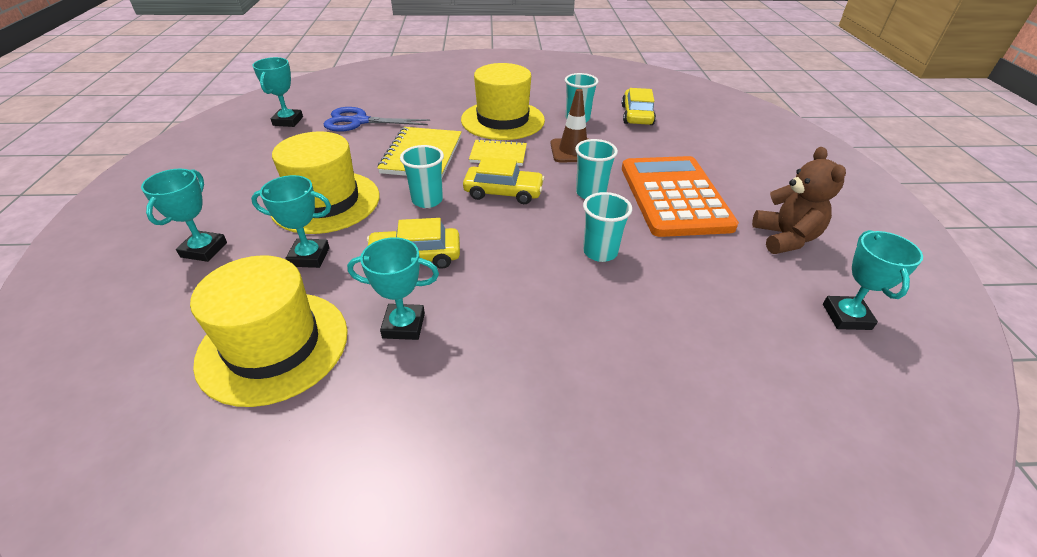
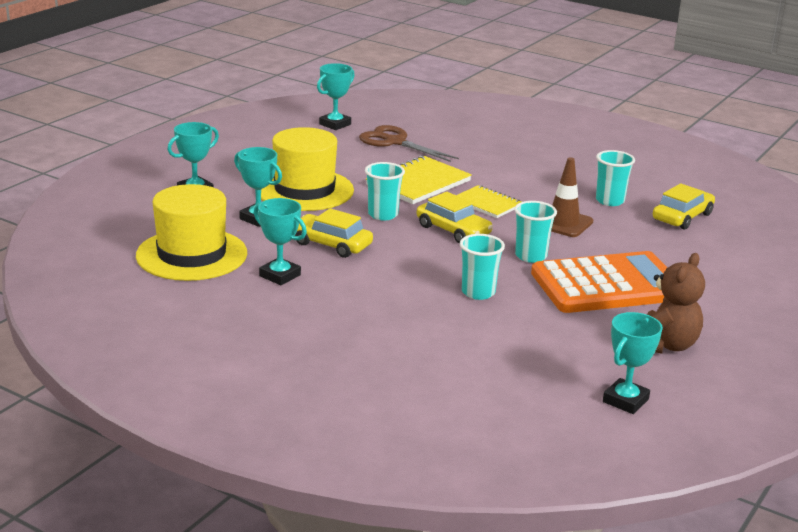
camera: 35 degrees right, 15 degrees down
(359, 121) = (395, 142): blue scissors -> brown scissors
(503, 120) = (530, 179): yellow hat -> none
(674, 196) = (608, 285): orange calculator -> orange calculator turned 45 degrees clockwise

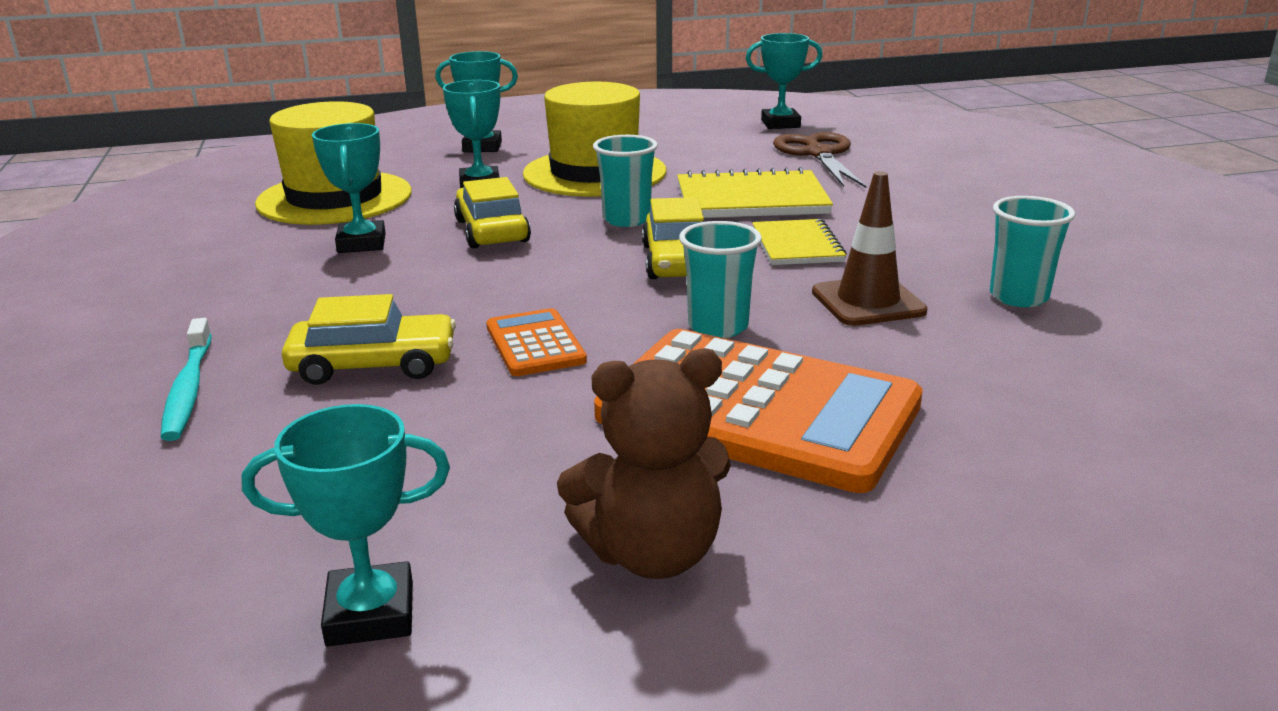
camera: 45 degrees right, 0 degrees up
(382, 372) = (188, 389): none -> turquoise toothbrush
(478, 292) = (535, 344): turquoise cup -> orange calculator
(682, 217) = (1126, 360): yellow car -> yellow car (373, 365)

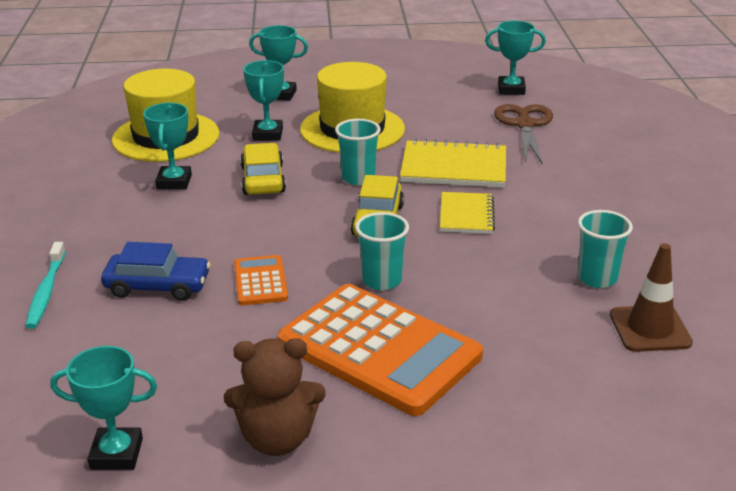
camera: 10 degrees right, 5 degrees up
(373, 365) = (157, 286): yellow car -> blue car
(868, 302) = (491, 271): brown traffic cone -> brown traffic cone (650, 329)

